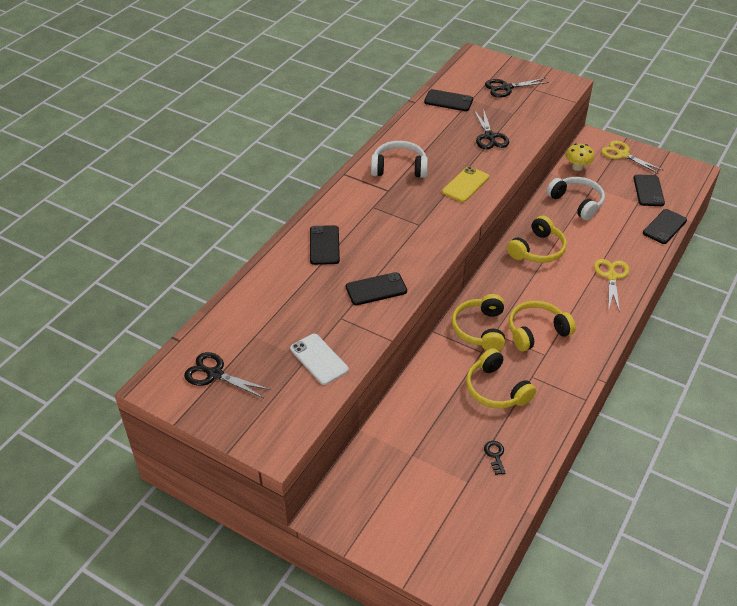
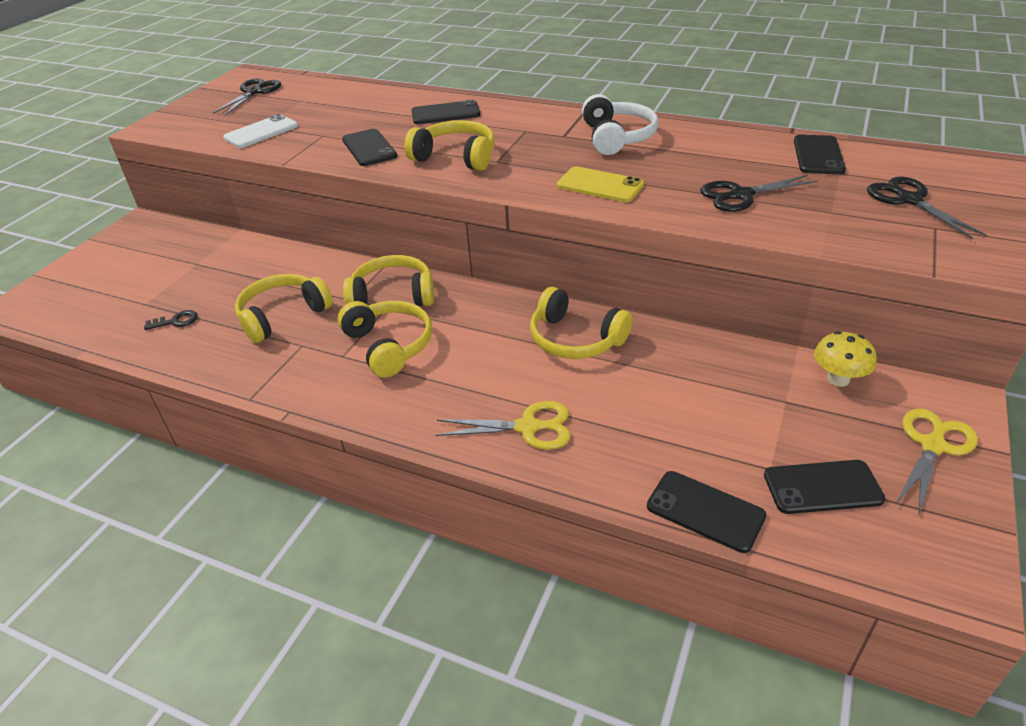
camera: 85 degrees right, 5 degrees down
(406, 243) = (456, 157): none -> yellow headphones
(577, 202) = (724, 380): white headphones -> none

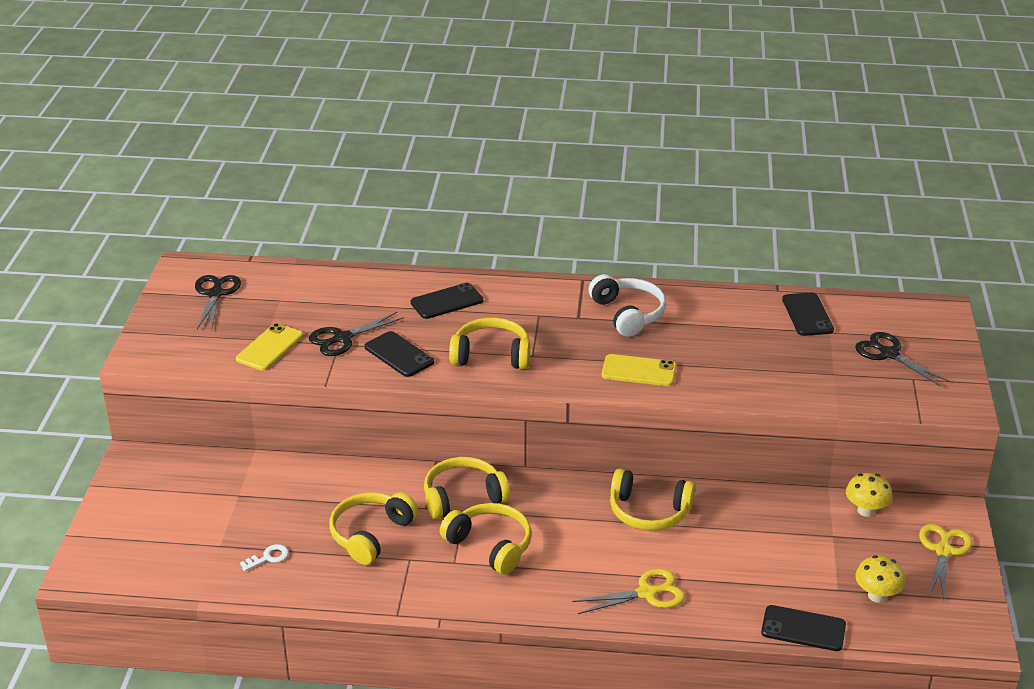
camera: 20 degrees left, 5 degrees down
(176, 321) = (268, 558): black key -> white key
(261, 132) = (270, 347): white phone -> yellow phone
(740, 195) = (759, 366): black scissors -> black scissors (342, 338)
(822, 487) = (877, 595): black phone -> yellow mushroom

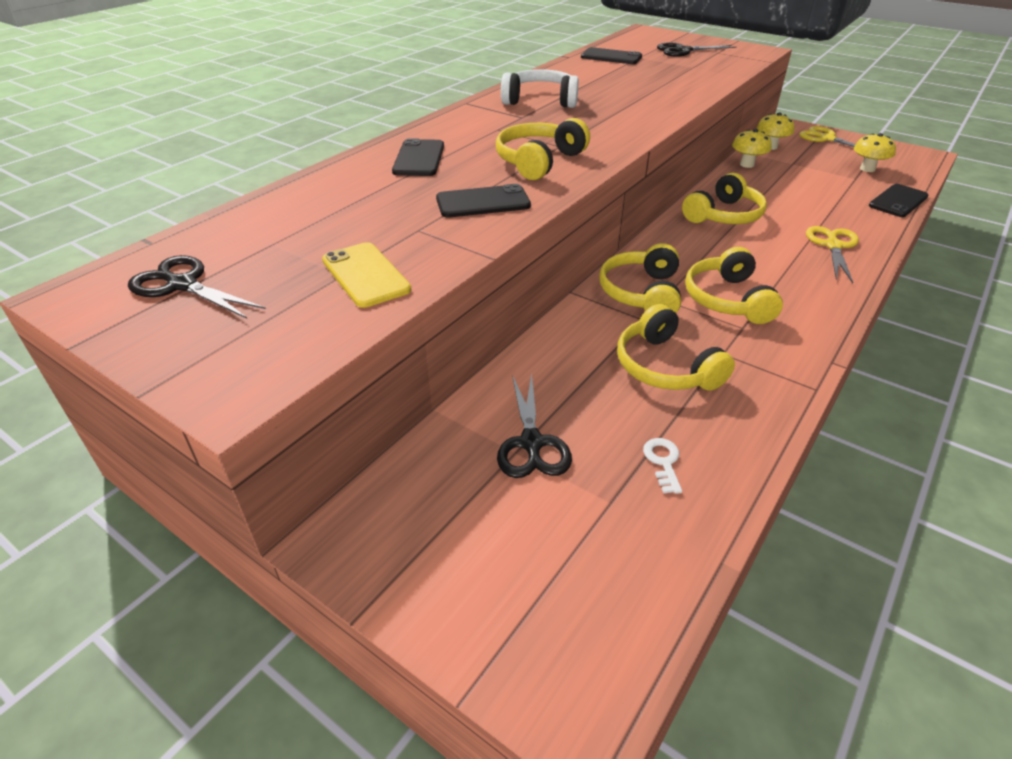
camera: 60 degrees left, 5 degrees up
(342, 338) = (410, 225): black scissors -> black scissors (532, 443)
(490, 545) = (727, 299): yellow headphones -> yellow headphones turned 75 degrees counterclockwise
(638, 371) = (629, 115): yellow phone -> none
(793, 503) = (747, 164): none -> yellow mushroom

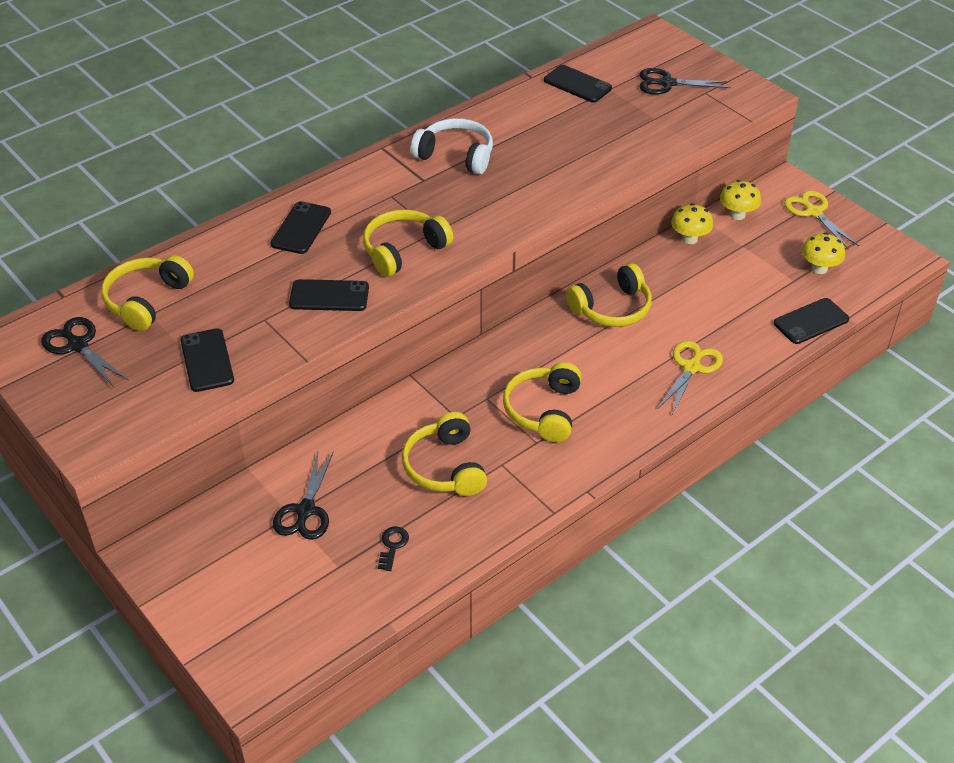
camera: 15 degrees right, 5 degrees up
(366, 275) = (207, 360): yellow phone -> black phone
(641, 293) = (471, 388): yellow headphones -> yellow headphones (146, 300)
(663, 462) = (392, 546): white key -> black key

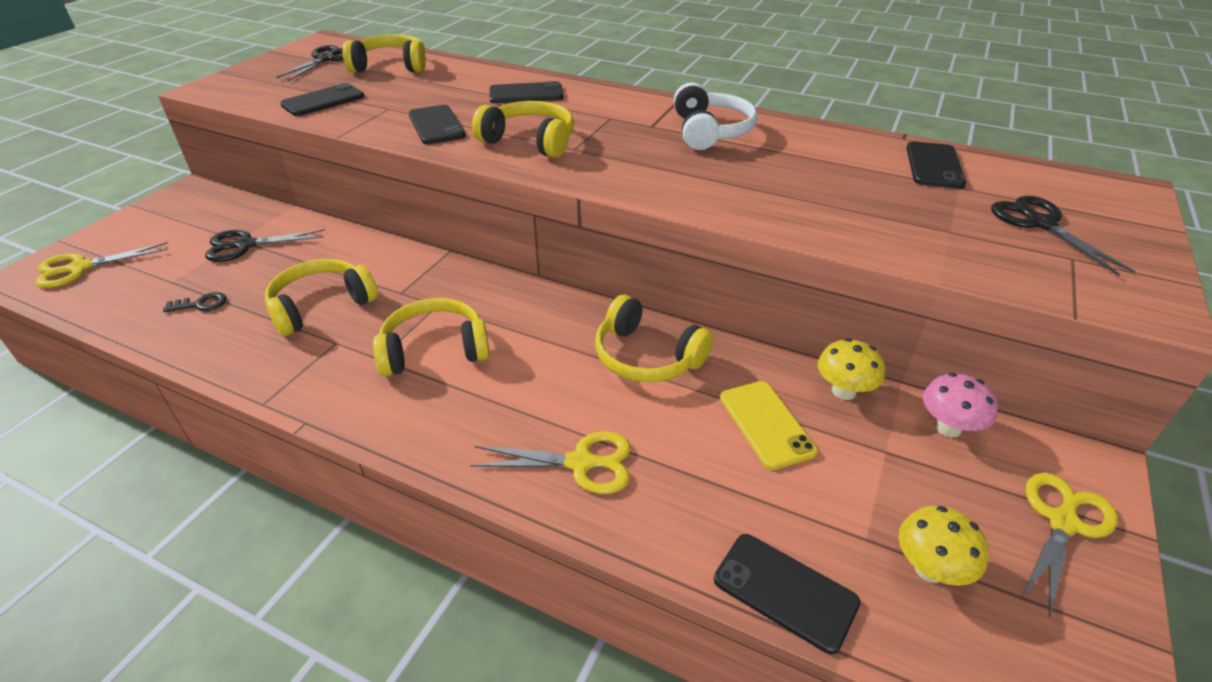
camera: 65 degrees right, 5 degrees down
(263, 640) = (80, 268): none -> yellow scissors
(699, 281) = (766, 424): none -> yellow phone
(737, 215) = (948, 427): yellow mushroom -> pink mushroom

